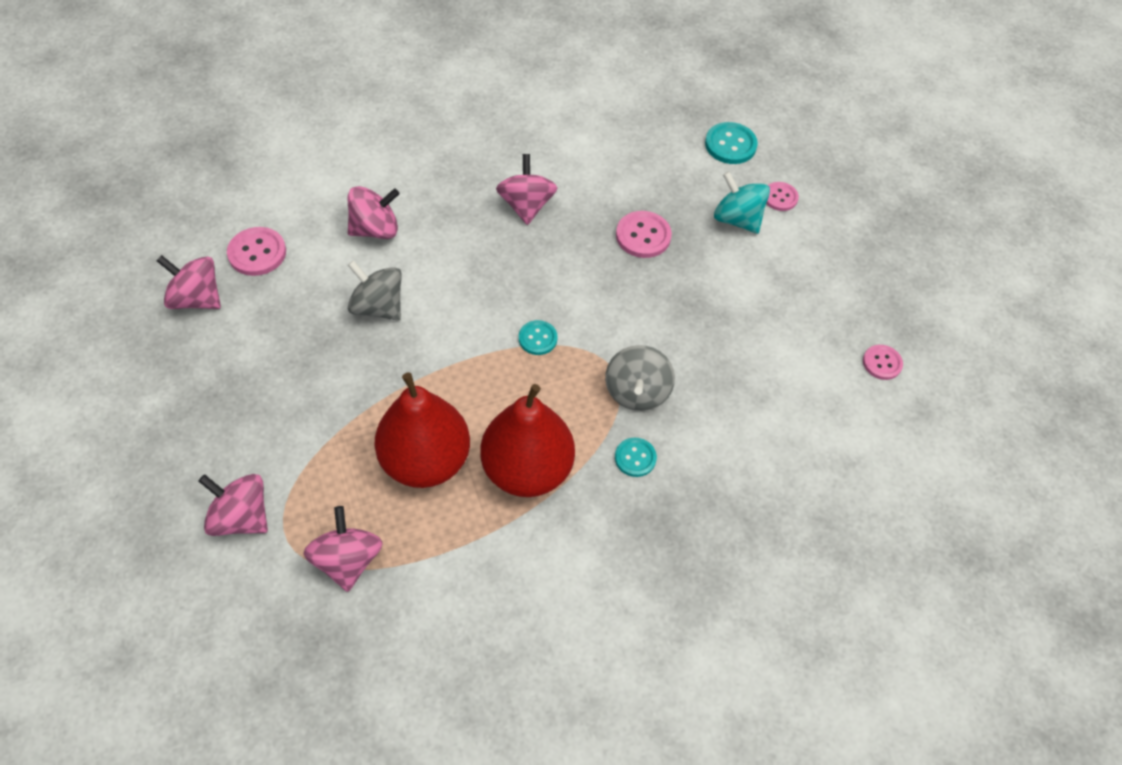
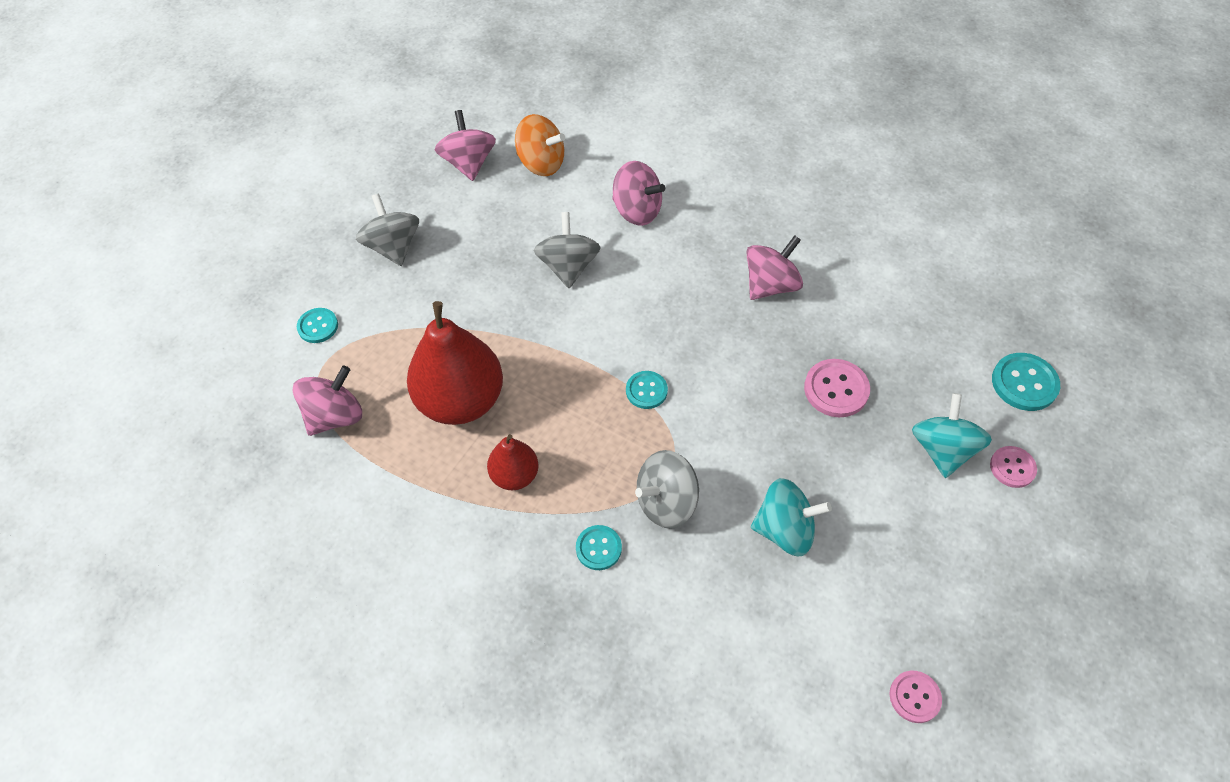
camera: 55 degrees right, 0 degrees up
(221, 408) = (393, 247): none -> grey spinning top
(241, 517) = (318, 326): pink spinning top -> turquoise button
(257, 253) = (541, 163): pink button -> orange spinning top
(527, 469) = (515, 475): red pear -> red pear, size x0.52
(717, 342) = (785, 529): none -> turquoise spinning top

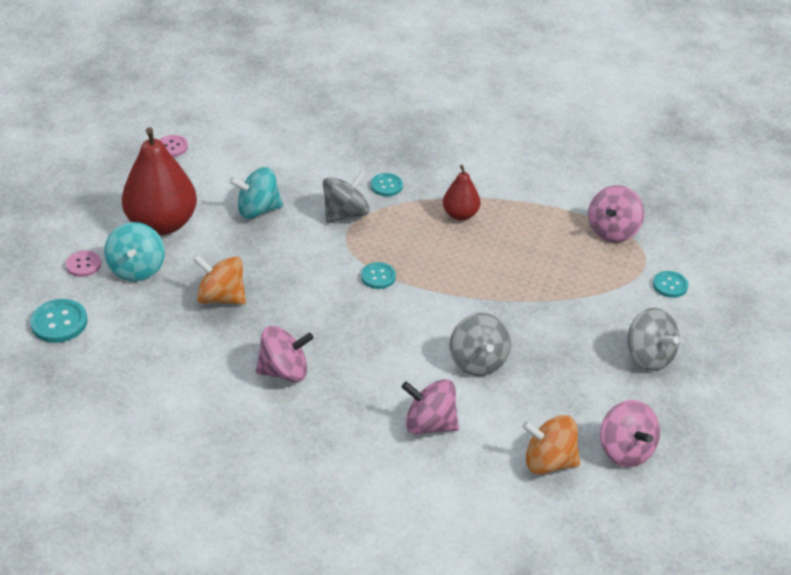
camera: 165 degrees right, 15 degrees down
(461, 400) = (522, 252): red pear -> red pear (162, 224)
(770, 285) = (284, 371): pink spinning top -> pink spinning top turned 135 degrees counterclockwise
(836, 389) = (221, 297): pink button -> orange spinning top

